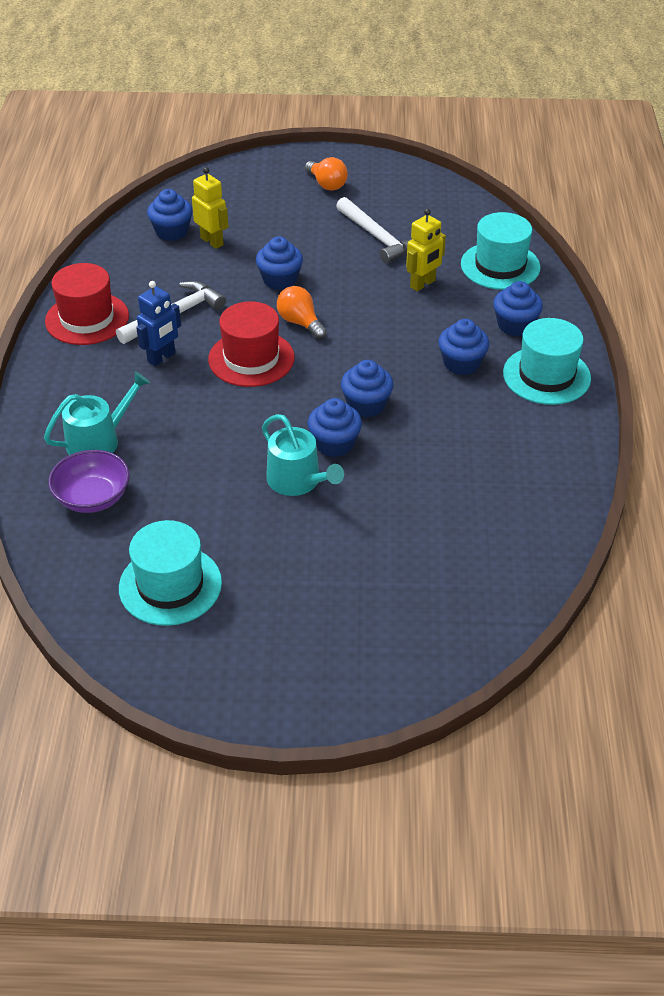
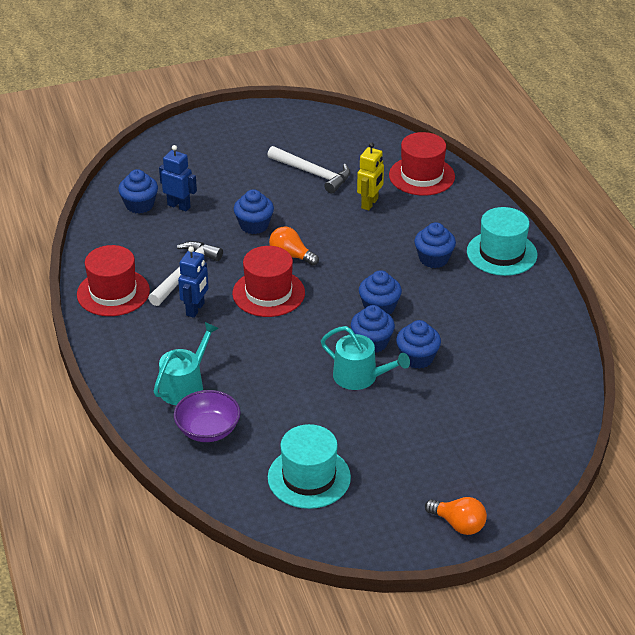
camera: 20 degrees left, 5 degrees down
(212, 241) = (179, 206): yellow robot -> blue robot
(327, 184) = (246, 138): orange light bulb -> orange light bulb (458, 524)
(500, 266) = (421, 176): turquoise hat -> red hat
(515, 325) = (458, 220): blue cupcake -> blue cupcake (417, 358)

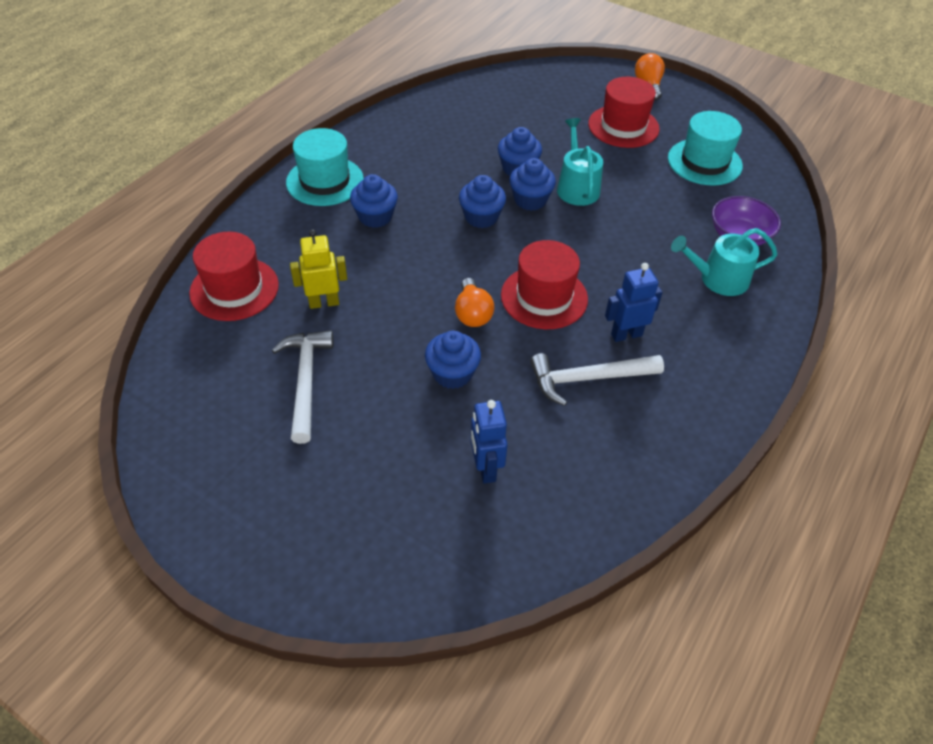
camera: 130 degrees left, 10 degrees up
(113, 292) = (683, 418): red hat -> red hat (623, 126)
(139, 205) = (523, 512): blue cupcake -> none

